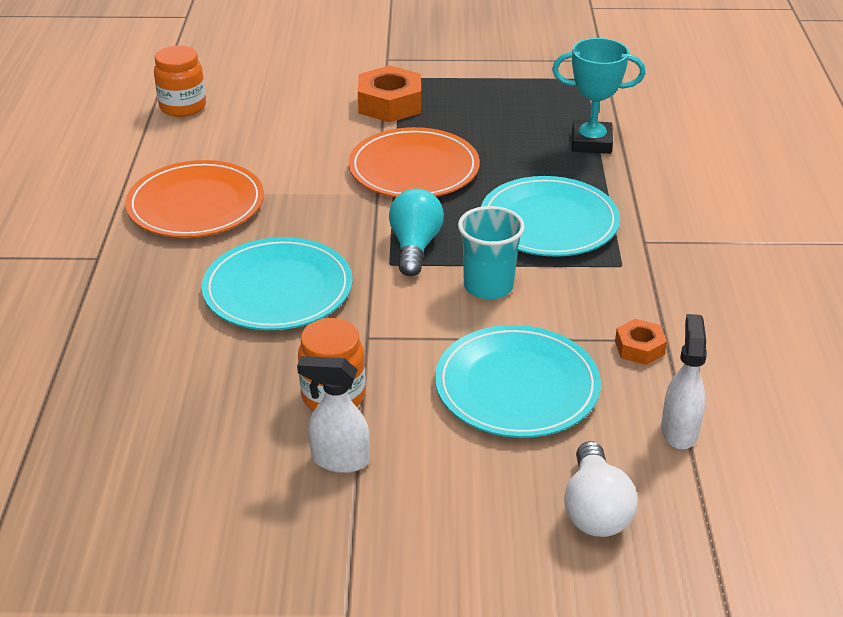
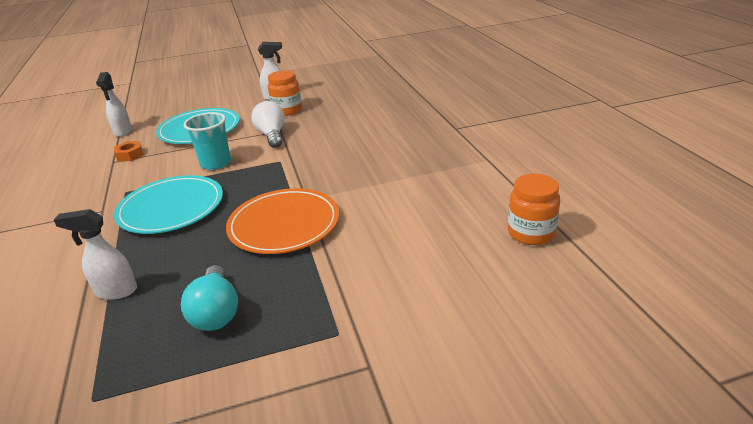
camera: 165 degrees right, 5 degrees down
(196, 205) = (429, 164): orange plate -> none
(278, 289) = (340, 137): turquoise plate -> none
(390, 104) = (333, 289): orange nut -> none
(415, 246) = (267, 173): turquoise light bulb -> turquoise light bulb (216, 312)
(591, 143) = (115, 291): turquoise trophy -> white spray bottle
(595, 509) = (169, 106): white light bulb -> white light bulb (272, 135)

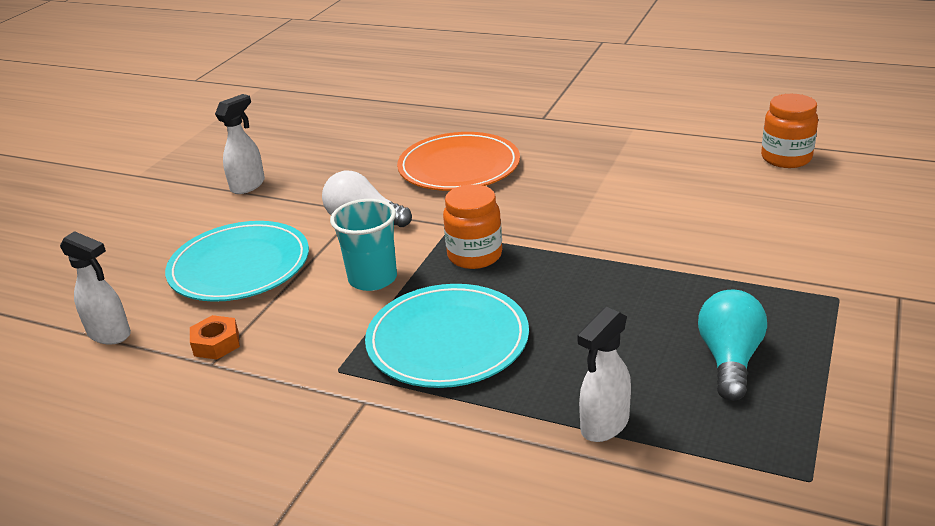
camera: 50 degrees left, 0 degrees up
(216, 312) = (729, 359): turquoise light bulb -> turquoise light bulb turned 105 degrees counterclockwise
(284, 224) = (603, 272): orange plate -> orange plate (459, 167)
(287, 110) = (308, 190): orange jar -> orange jar (475, 256)

